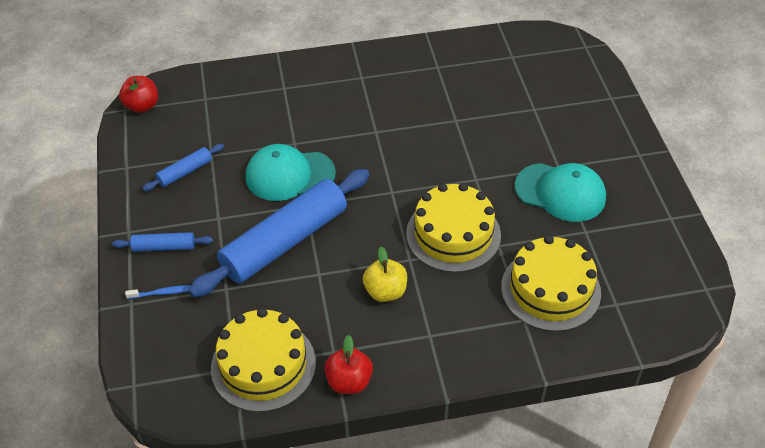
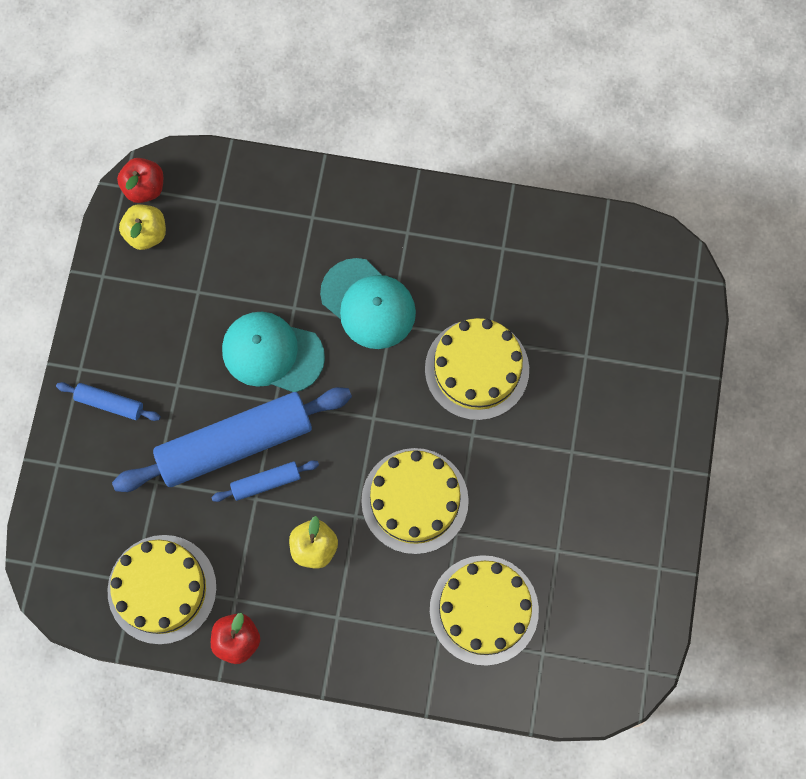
camera: 20 degrees right, 25 degrees up
(154, 132) = (146, 234): none -> yellow apple
(163, 293) = (92, 463): blue toothbrush -> none
(185, 172) = (162, 306): blue rolling pin -> blue rolling pin (266, 482)
(457, 139) = (477, 369): none -> yellow cake
(560, 192) = (556, 488): turquoise cap -> turquoise cap (368, 304)

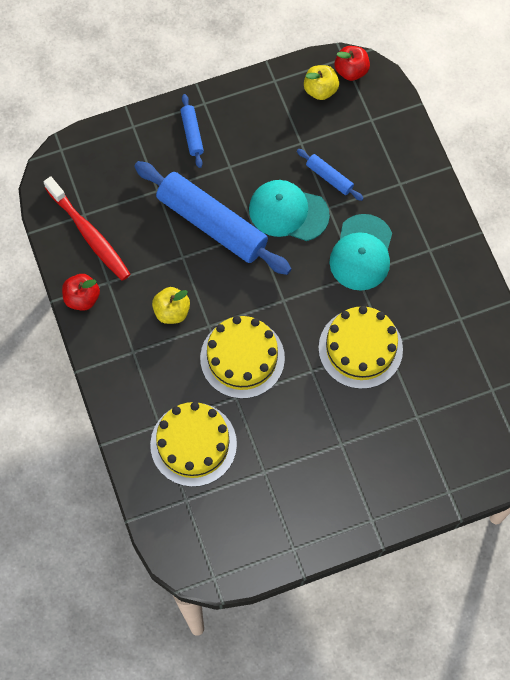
camera: 60 degrees right, 5 degrees down
(162, 589) = (89, 234): yellow cake -> red toothbrush
(266, 482) = (197, 257): blue rolling pin -> blue rolling pin (329, 177)
(272, 353) = (288, 212): turquoise cap -> turquoise cap turned 60 degrees counterclockwise

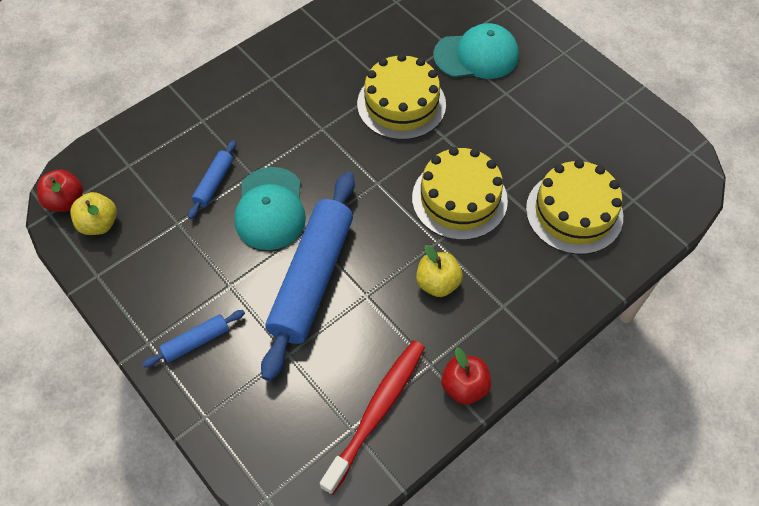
camera: 110 degrees left, 10 degrees down
(361, 253) = (295, 131): turquoise cap -> turquoise cap (476, 55)

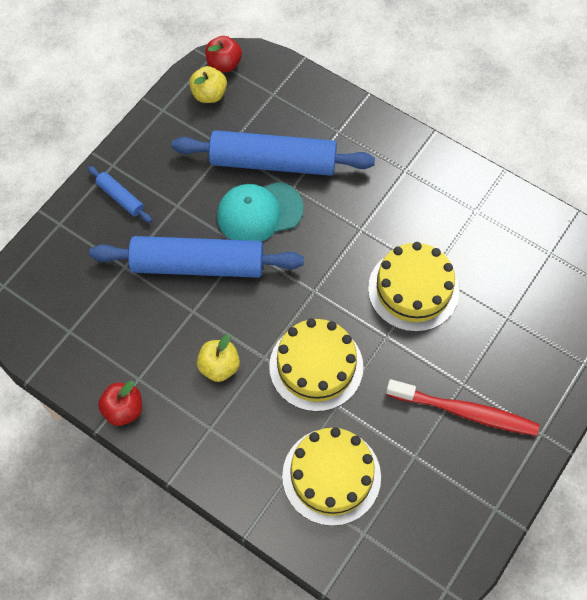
camera: 75 degrees right, 5 degrees up
(214, 183) = (273, 162): blue rolling pin -> blue rolling pin, size x2.26
(376, 412) = (87, 346): red toothbrush -> red toothbrush (465, 411)
(476, 55) = (503, 346): turquoise cap -> none

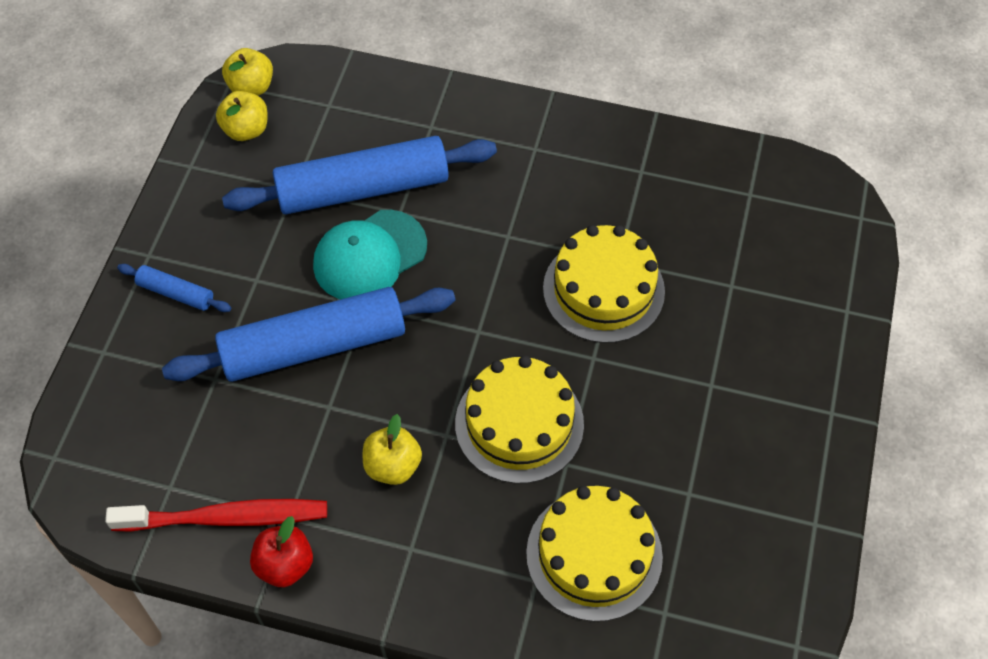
camera: 20 degrees left, 5 degrees down
(224, 64) = (251, 87): red apple -> yellow apple
(465, 411) = (728, 417): red toothbrush -> red toothbrush (226, 517)

